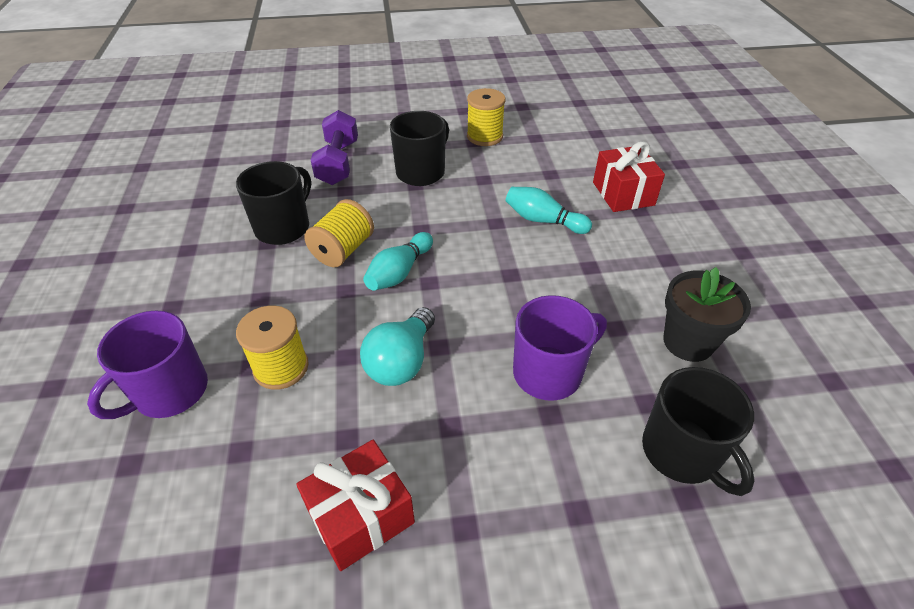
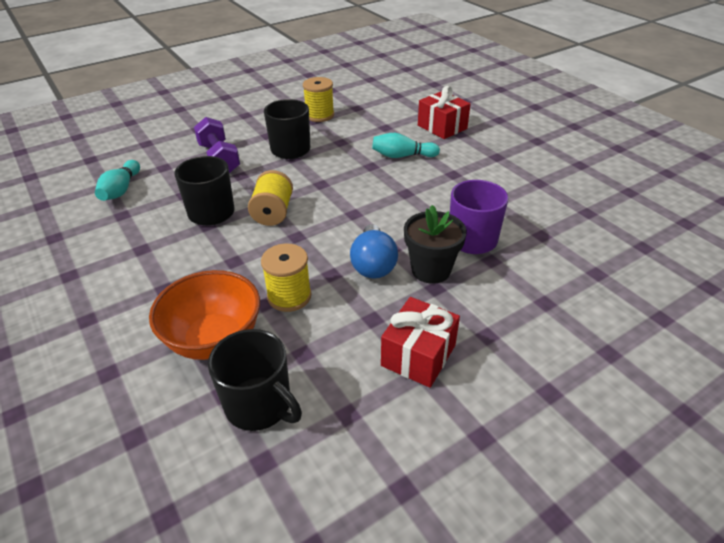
camera: 25 degrees left, 5 degrees down
(169, 392) = (214, 340): purple mug -> orange bowl
(399, 272) = (327, 214): turquoise bowling pin -> turquoise bowling pin (121, 190)
(401, 361) = (373, 264): turquoise light bulb -> blue light bulb
(682, 452) = (579, 253): black mug -> black mug (260, 405)
(688, 342) = (541, 197): black flower pot -> black flower pot (431, 270)

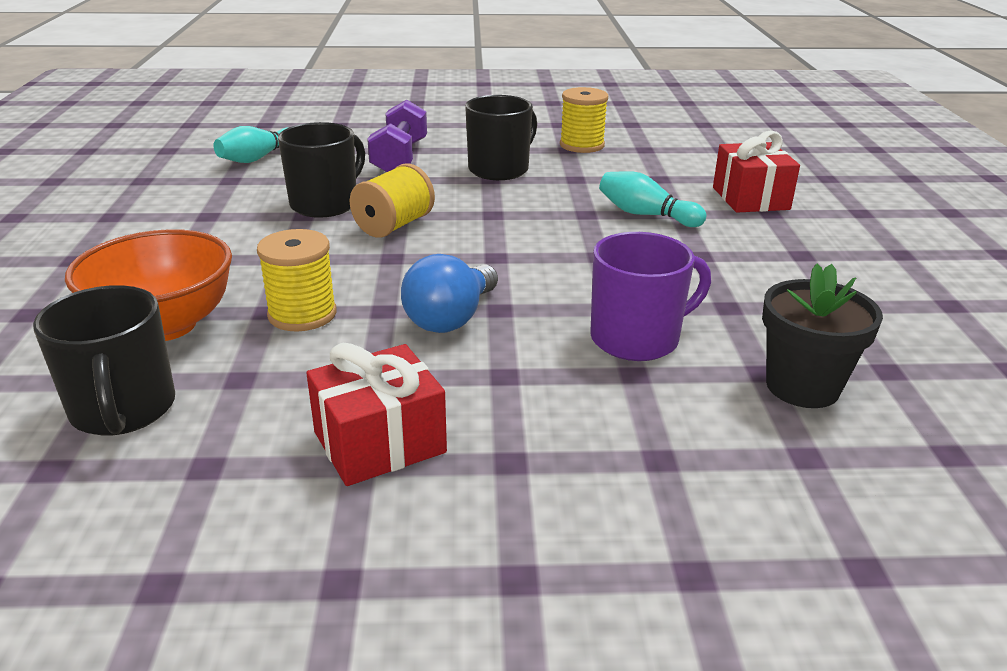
camera: 30 degrees right, 10 degrees down
(431, 270) = (524, 352): black flower pot -> black flower pot (802, 387)

